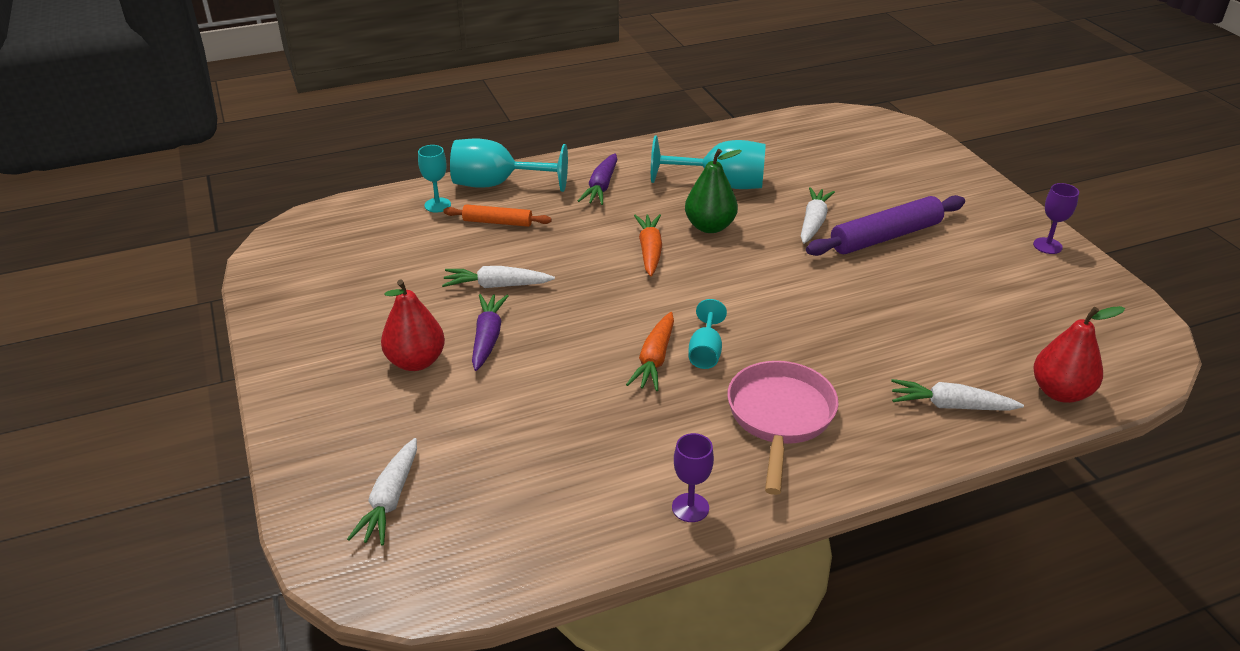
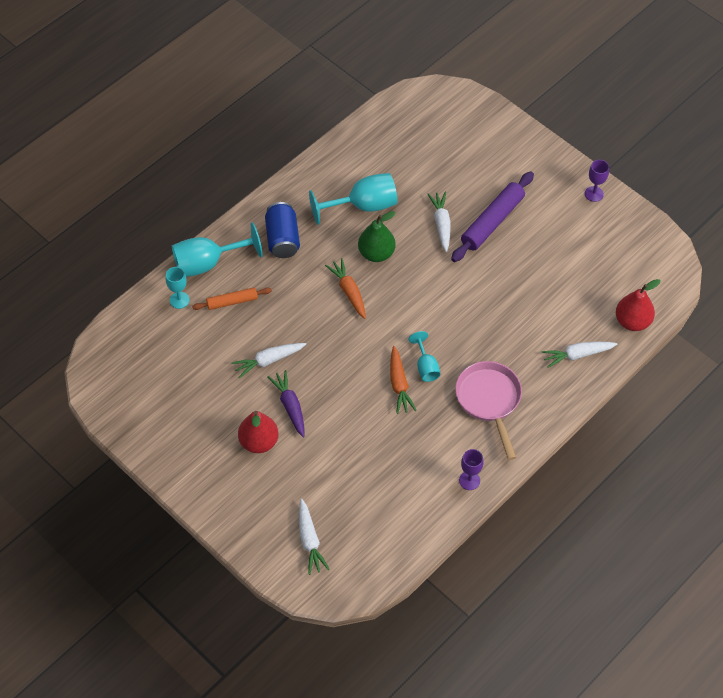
camera: 25 degrees left, 20 degrees up
(601, 187) = (282, 239): purple carrot -> blue can

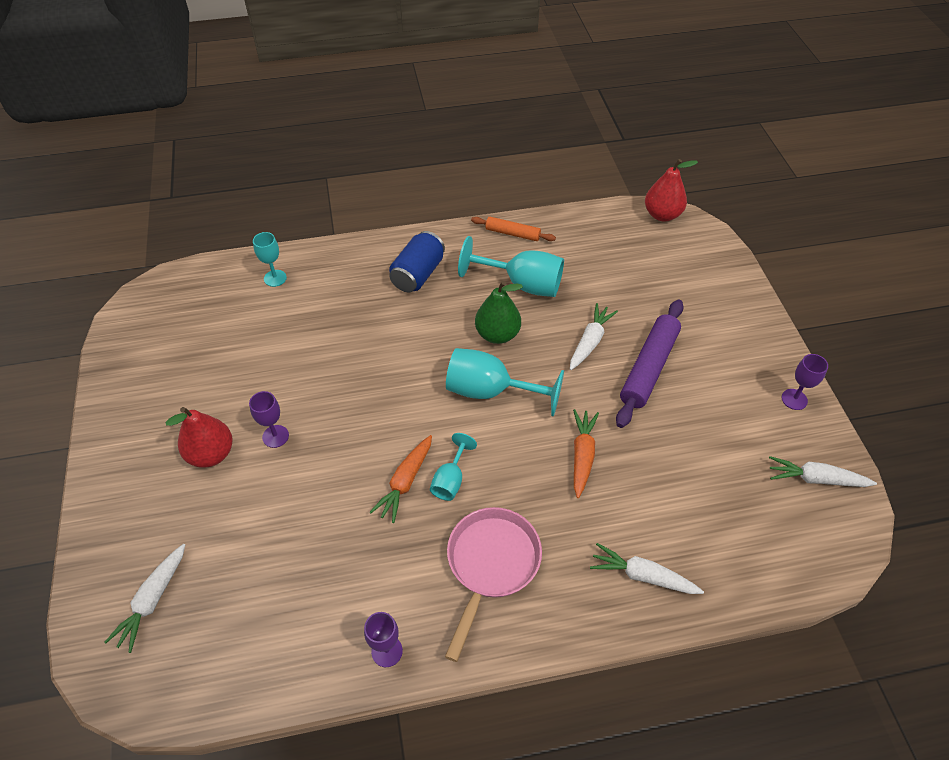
camera: 35 degrees right, 5 degrees down
(207, 263) = (330, 260): turquoise goblet -> turquoise goblet (490, 391)
(232, 301) = (319, 304): orange rolling pin -> orange rolling pin (512, 233)
(268, 361) = (299, 378): white carrot -> white carrot (816, 479)
(290, 406) = (275, 436): purple carrot -> purple goblet
(349, 292) = (437, 356): orange carrot -> orange carrot (582, 455)
(492, 222) = (649, 368): purple rolling pin -> purple rolling pin turned 45 degrees counterclockwise
(632, 321) = (746, 576): red pear -> red pear (662, 215)

